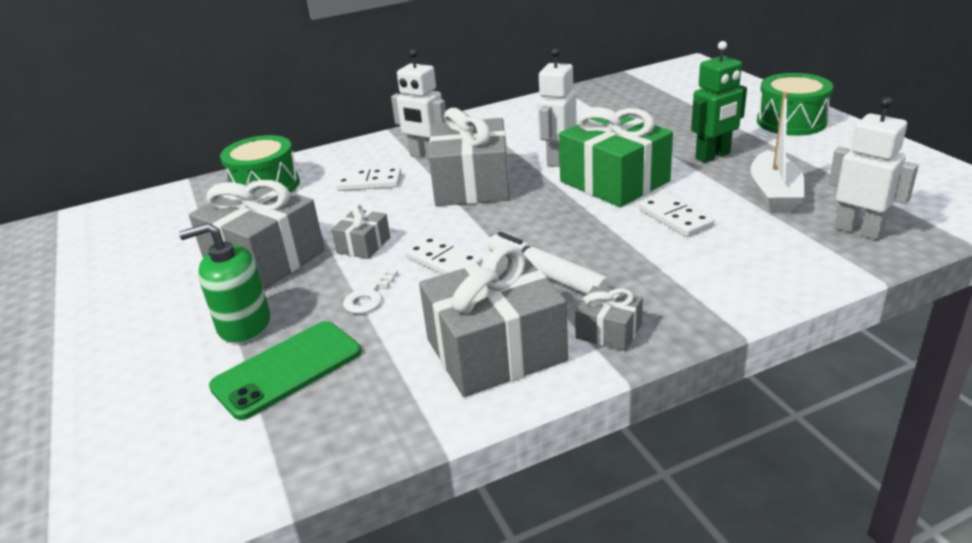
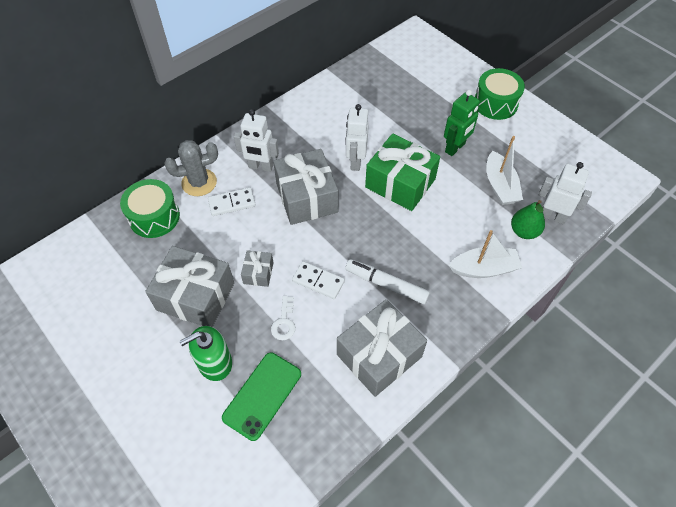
camera: 20 degrees left, 25 degrees up
(340, 163) = (199, 182): none -> grey cactus
(609, 331) = (437, 328): grey gift -> none
(675, 218) = (447, 218): white domino -> none
(717, 275) = (484, 269): none -> white boat
(802, 242) = (524, 231): none -> green pear

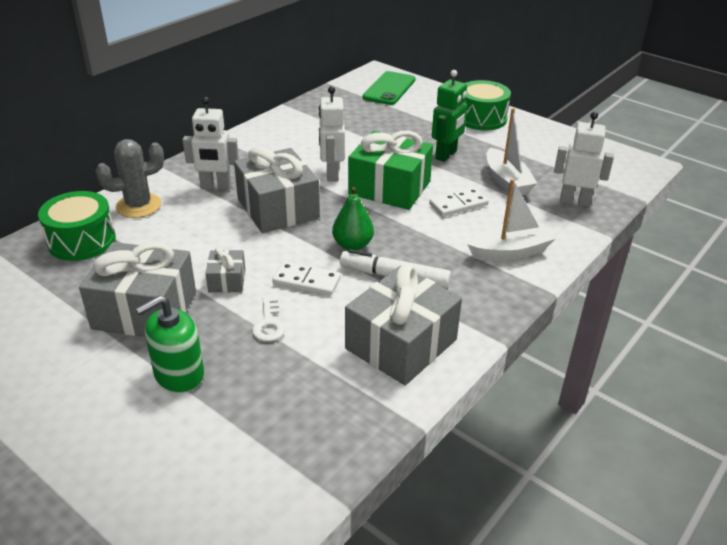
camera: 10 degrees left, 20 degrees down
(232, 203) = (183, 220): white domino -> white domino (458, 205)
(262, 395) = (250, 401): green phone -> green phone (389, 89)
(524, 231) = (546, 216): green pear -> green pear (352, 245)

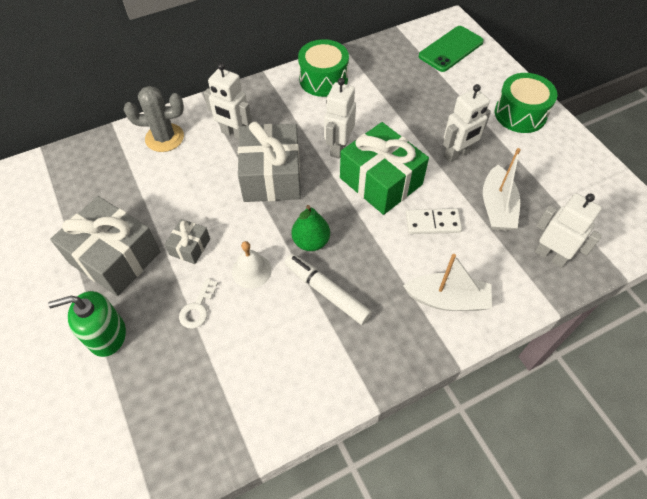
camera: 25 degrees right, 20 degrees up
(82, 241) = (106, 164): green drum -> green drum (323, 79)
(307, 281) = (251, 270): white domino -> white bell
(401, 344) = (290, 373): grey gift -> none
(446, 155) = (457, 154): green robot -> white robot

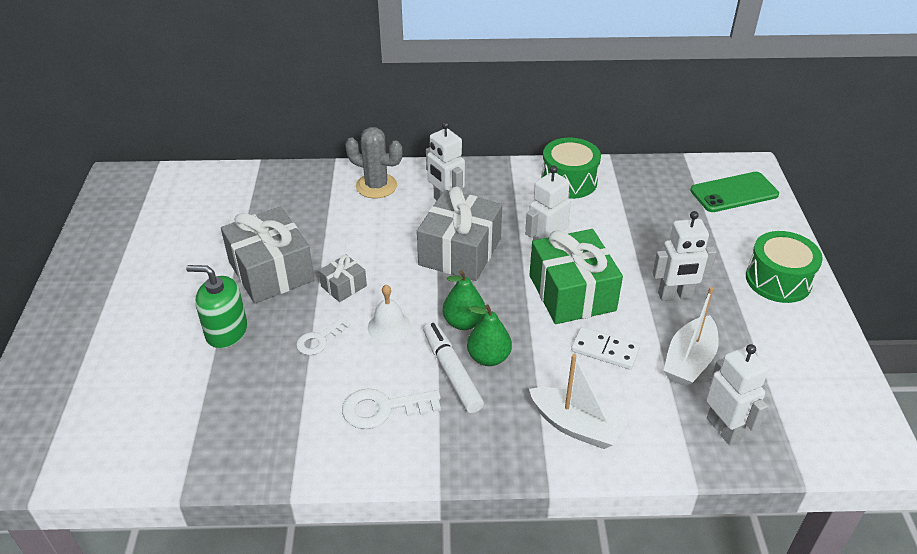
camera: 25 degrees right, 15 degrees down
(290, 351) = (383, 409): none -> white key
(348, 266) = (488, 357): none -> green pear

